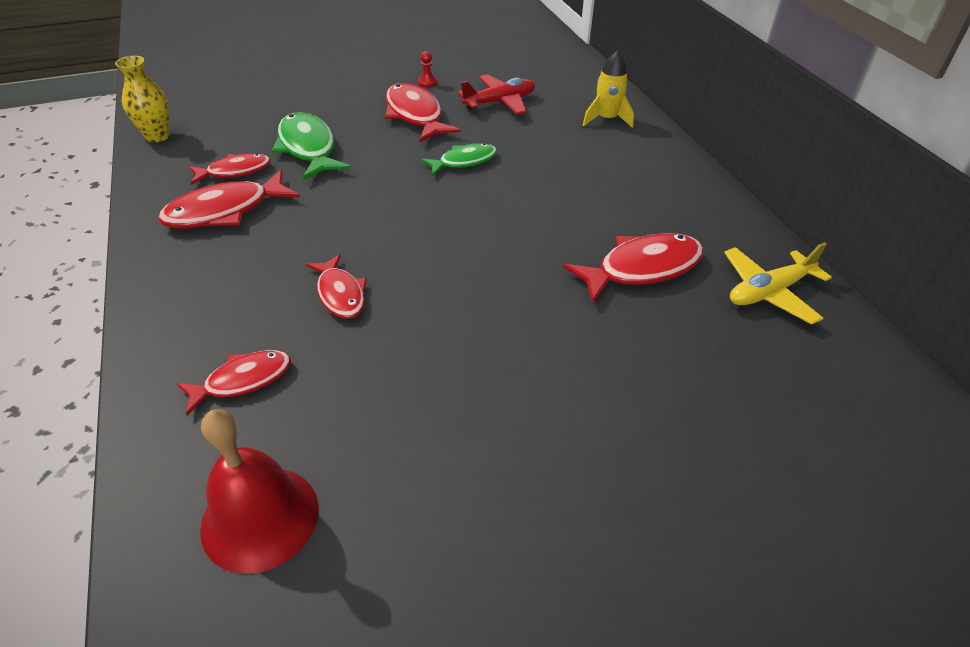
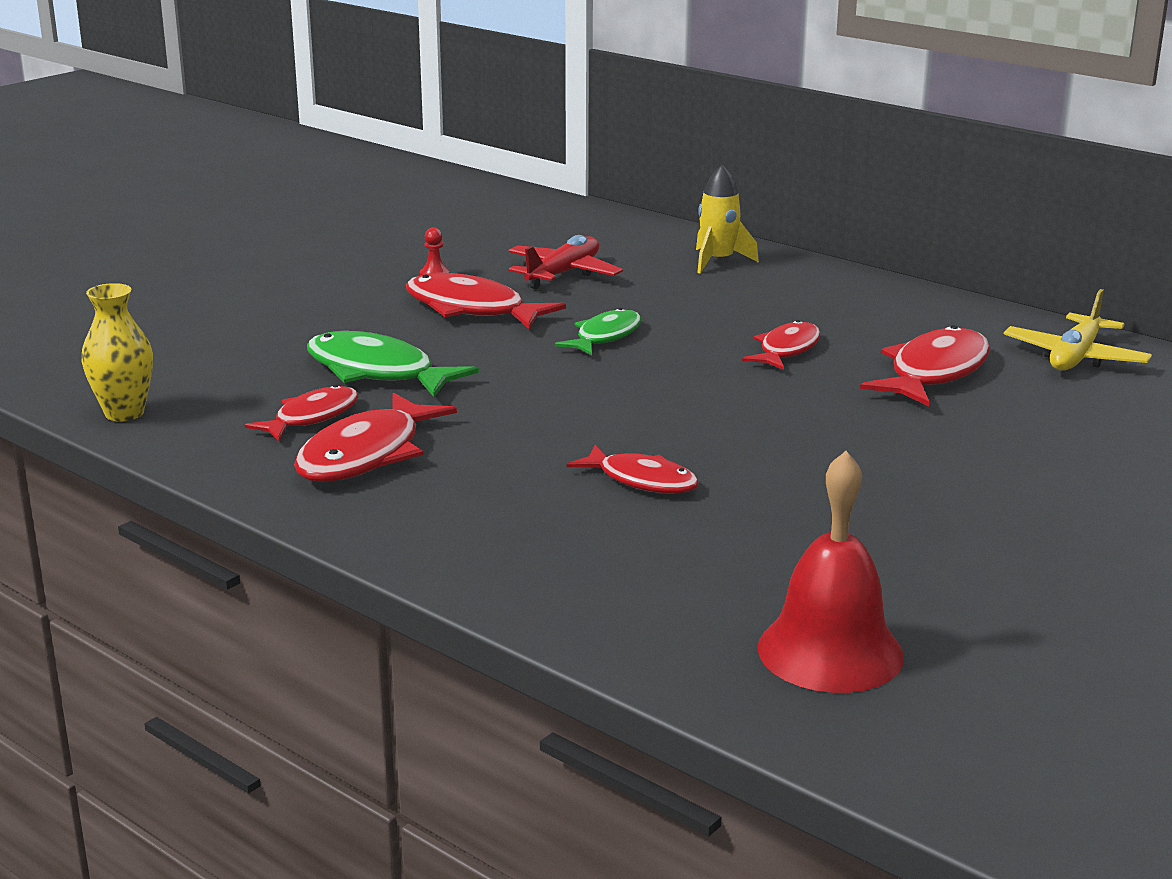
camera: 30 degrees left, 20 degrees down
(242, 380) = (644, 574): red fish -> red fish (786, 350)

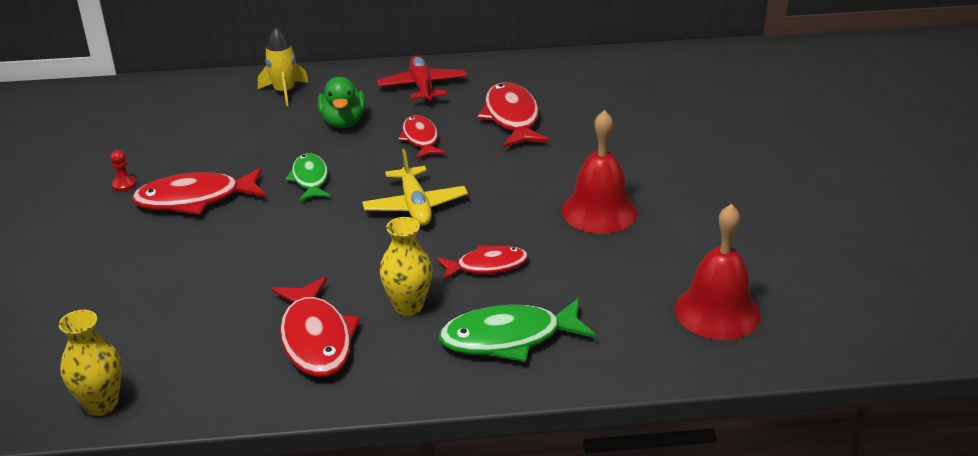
camera: 45 degrees left, 10 degrees up
(311, 417) = (235, 333): red fish -> none
(377, 372) = (218, 277): green fish -> green fish (509, 338)
(496, 473) = (408, 306): none -> yellow vase
(563, 274) = (207, 144): red plane -> red plane (422, 87)
(731, 306) = (343, 122): none -> green duck
(871, 495) = (599, 211): none -> red bell
(1075, 357) = (557, 76): yellow plane -> yellow plane (415, 206)

